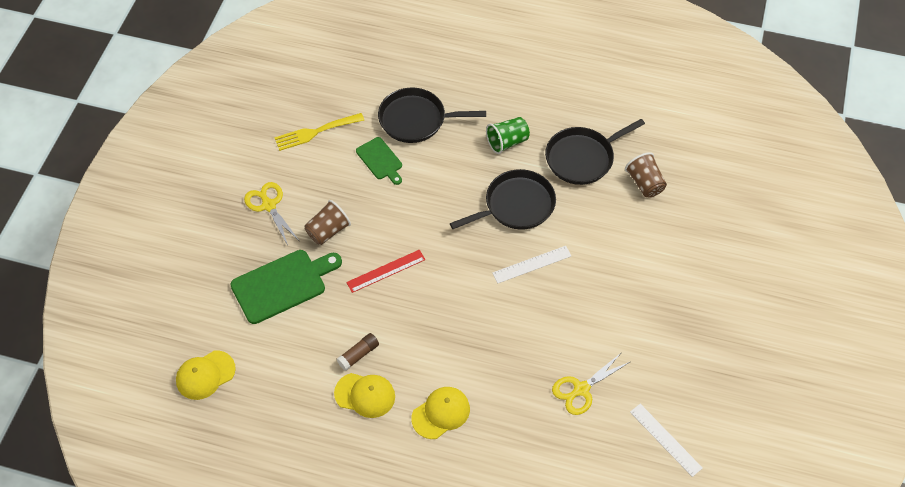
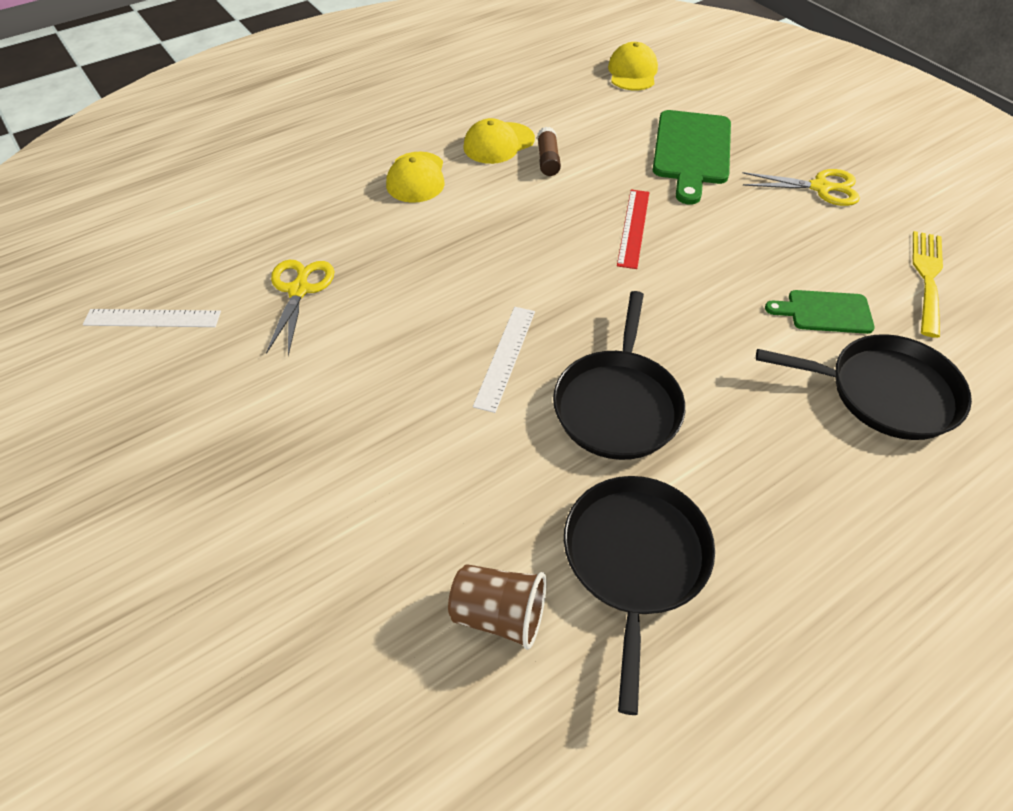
camera: 130 degrees right, 5 degrees down
(328, 231) = (738, 213): brown cup -> none
(416, 119) = (885, 392): black pan -> black pan turned 60 degrees clockwise
(507, 142) = (753, 476): green cup -> none

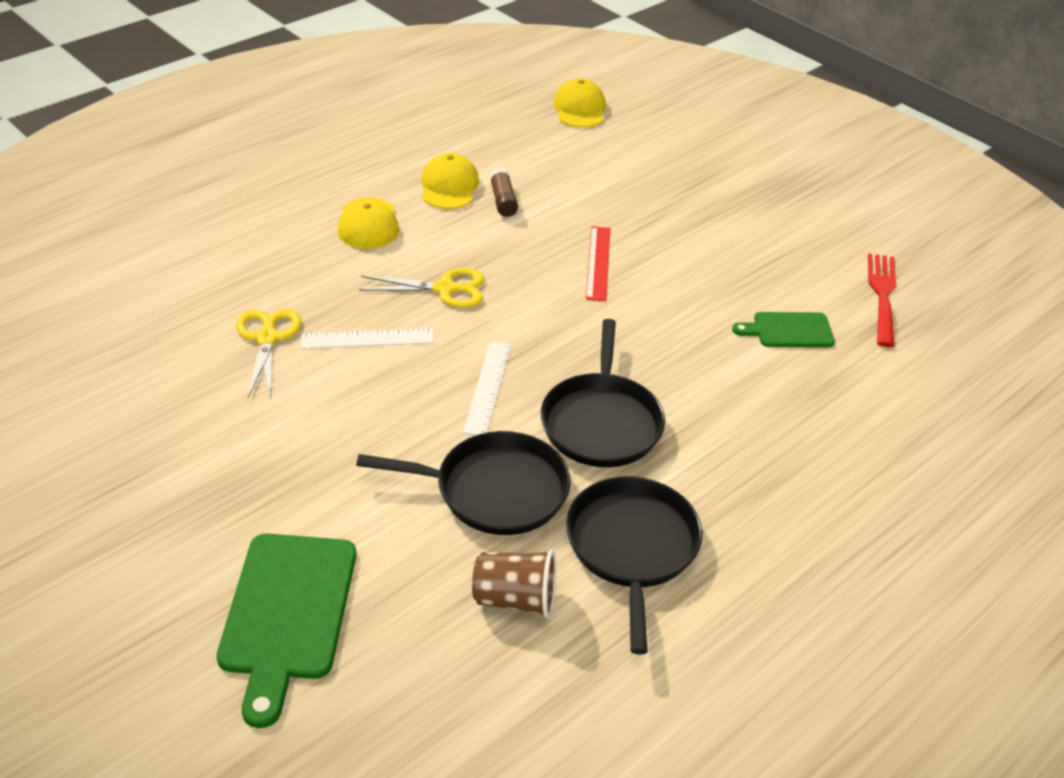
camera: 10 degrees left, 10 degrees down
(152, 318) = (119, 373): white ruler -> white ruler (367, 338)
(498, 143) = (449, 186): yellow cap -> yellow cap turned 135 degrees clockwise
(691, 151) = (648, 187): green cutting board -> green cutting board (287, 613)
(820, 188) = (778, 217): yellow scissors -> yellow scissors (445, 289)
(885, 392) = (846, 396): black pan -> black pan (494, 490)
(927, 278) = (882, 295): yellow fork -> red fork

